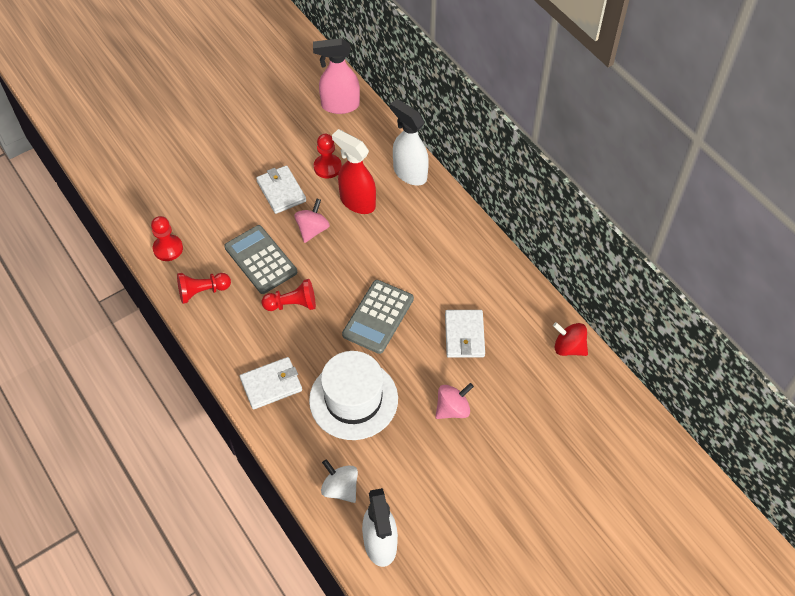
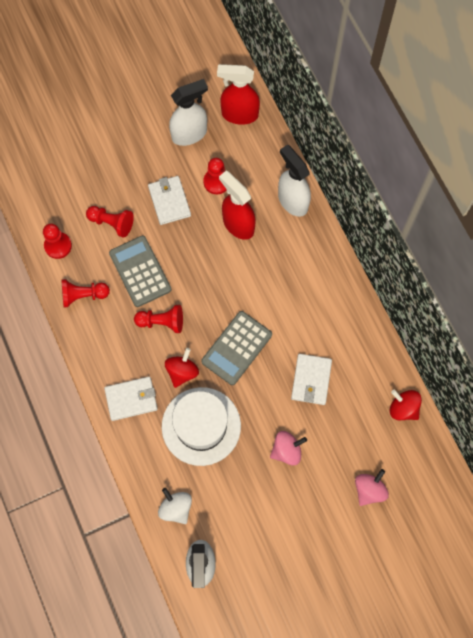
camera: 10 degrees right, 15 degrees up
(223, 219) = (112, 223): none -> red pawn
(292, 129) = (190, 134): none -> white spray bottle
(312, 230) = (192, 247): pink spinning top -> pink spinning top (369, 490)
(323, 349) = (182, 372): none -> red spinning top
(339, 105) = (239, 114): pink spray bottle -> red spray bottle

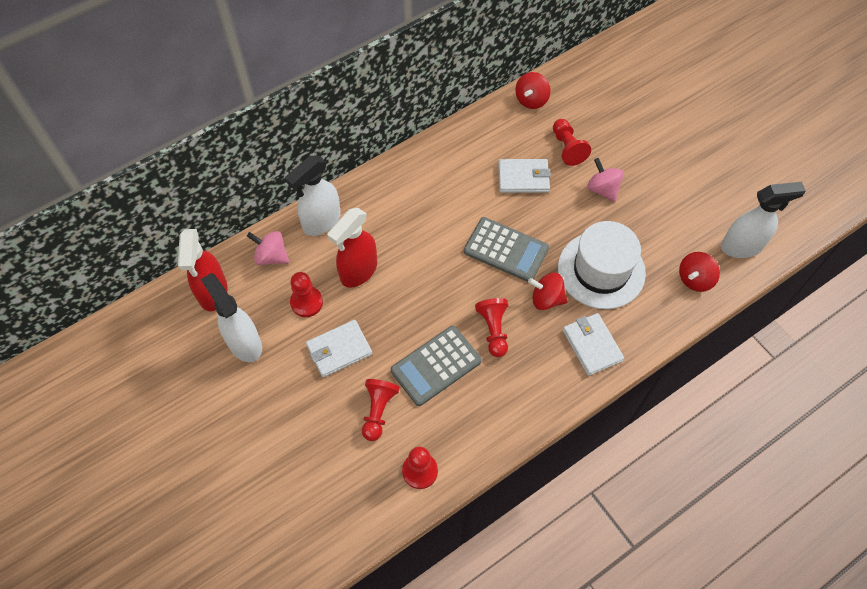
camera: 100 degrees left, 10 degrees down
(83, 295) = (480, 425): red pawn -> red pawn (567, 148)
(176, 508) = (695, 279): white spinning top -> red spinning top
(369, 490) = (619, 118): pink spinning top -> pink spinning top (271, 256)

